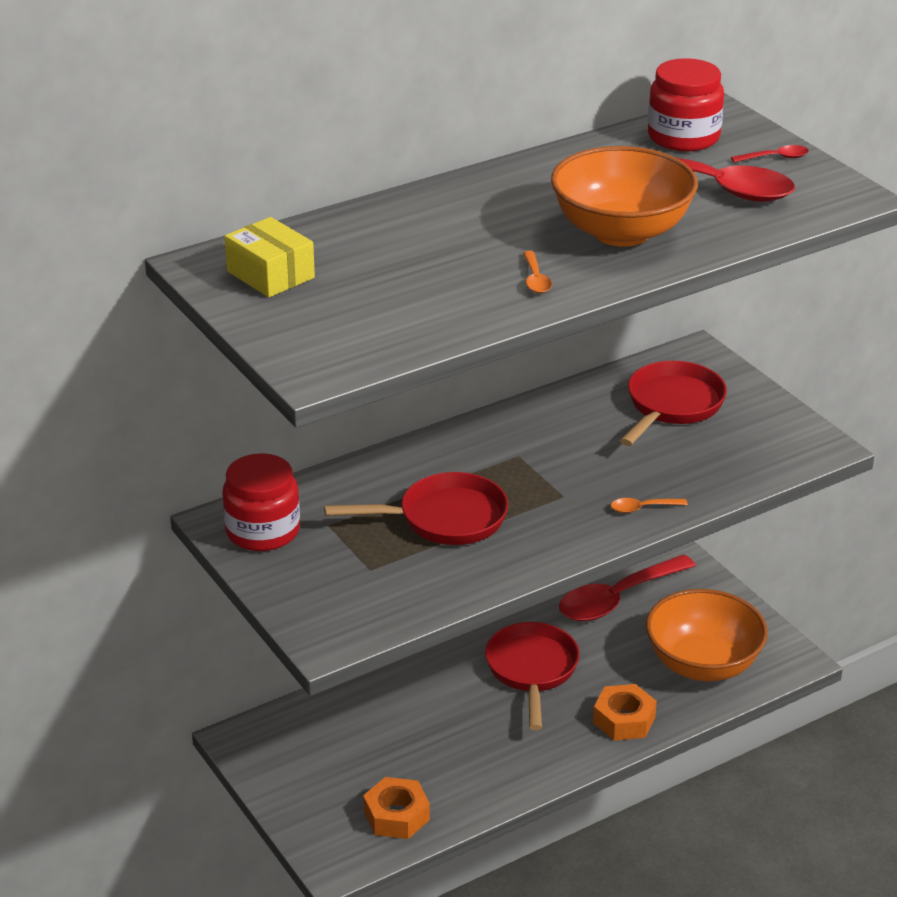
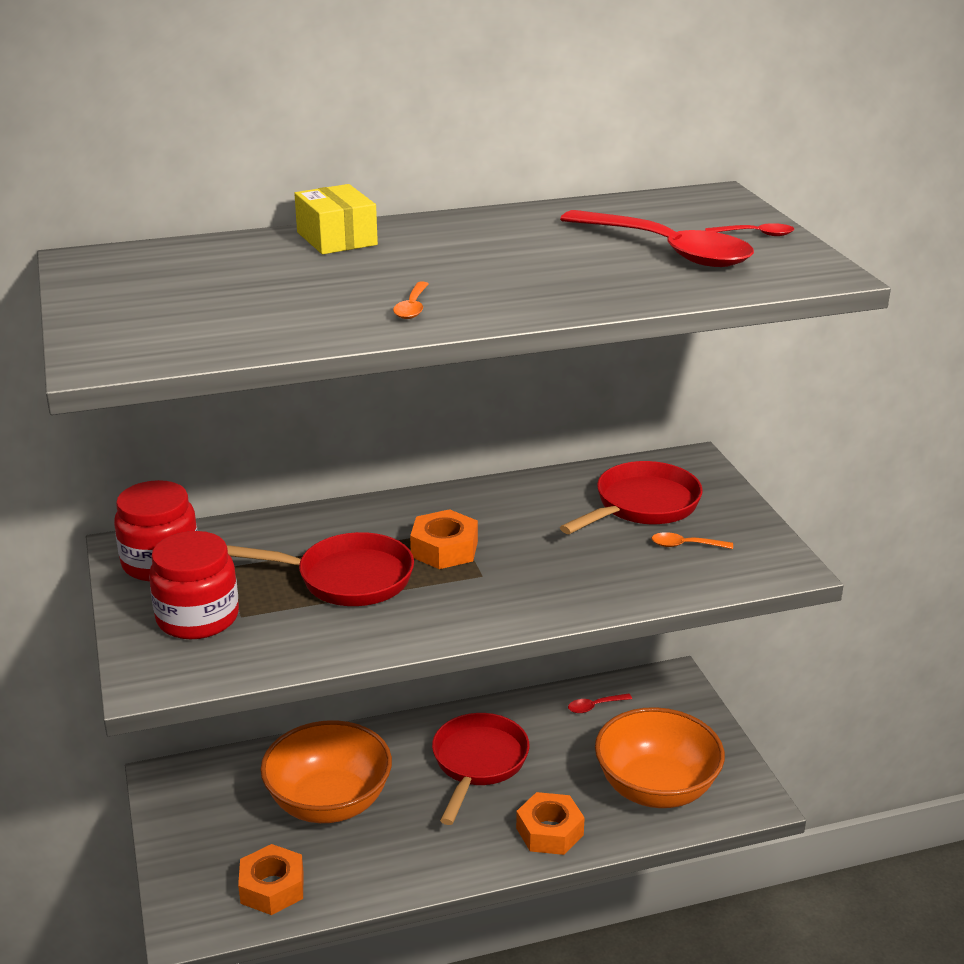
camera: 15 degrees right, 5 degrees down
(270, 275) = (142, 274): yellow box -> yellow box (336, 238)
(516, 476) = (444, 549): none -> orange nut
(617, 598) = (594, 706): red spoon -> red spoon, size x0.40
(621, 232) = (539, 278): orange bowl -> orange bowl (329, 802)
(642, 508) = (559, 600): orange spoon -> orange spoon (685, 545)
(683, 137) = (666, 210): red jar -> red jar (197, 618)

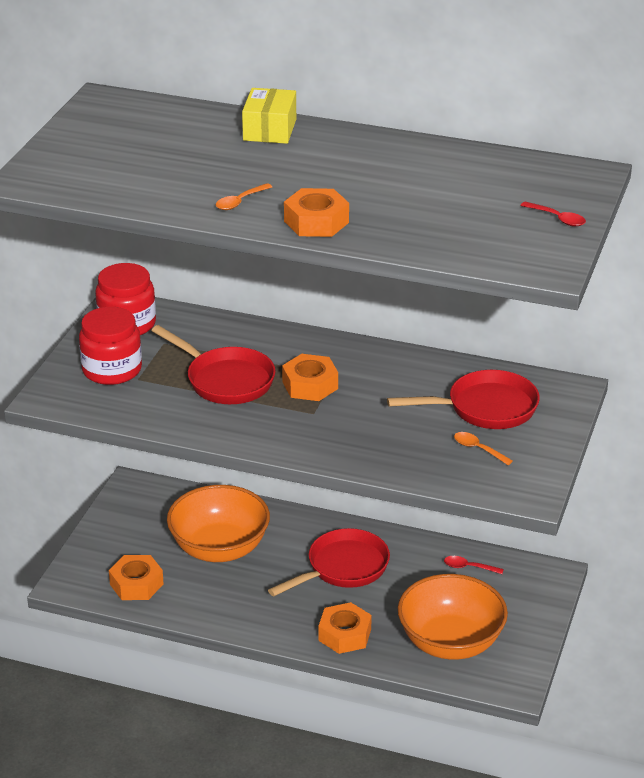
camera: 35 degrees right, 5 degrees up
(529, 301) = (316, 222): none -> orange nut
(667, 251) = (470, 212): red spoon -> none

